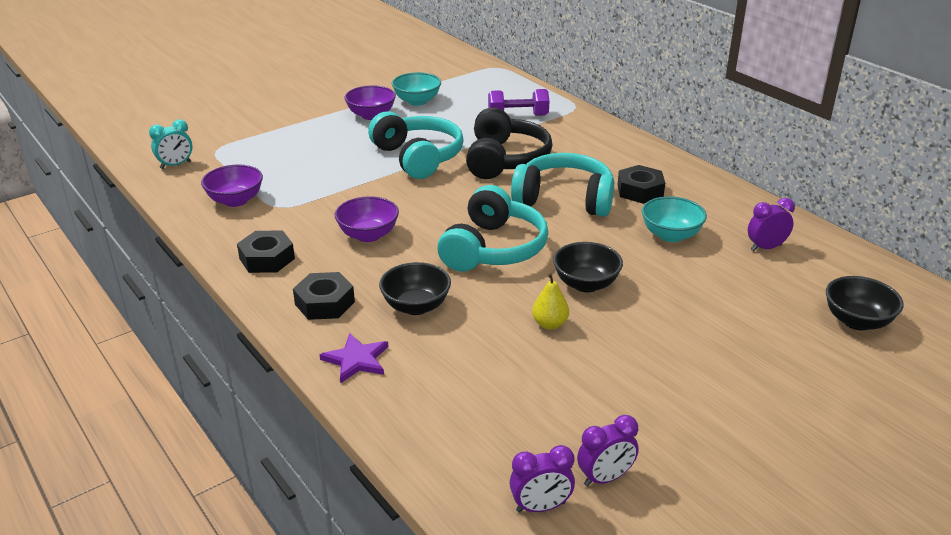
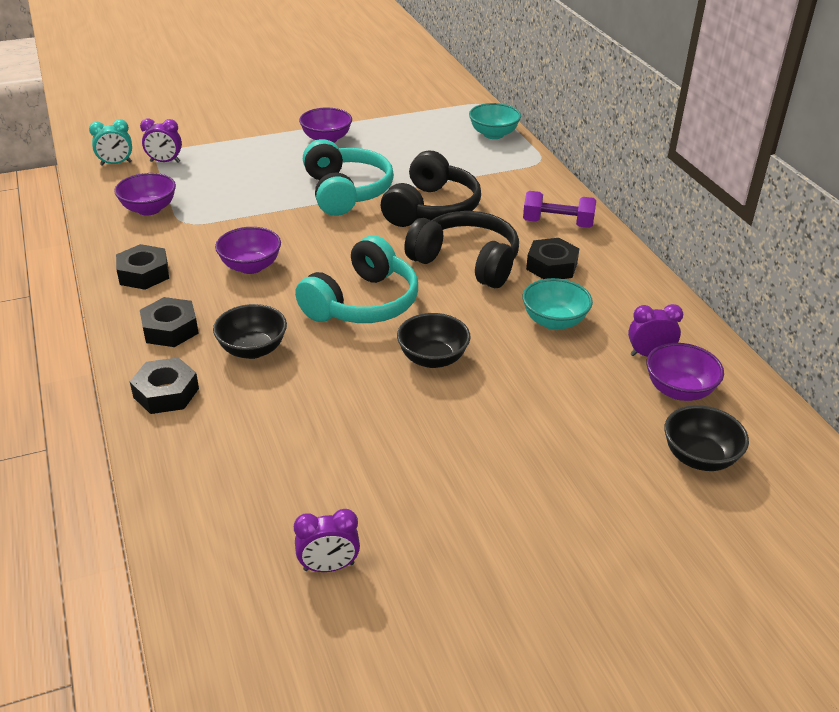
camera: 15 degrees right, 5 degrees up
(356, 360) = (166, 393): purple star -> black nut
(417, 101) = (380, 130): turquoise bowl -> turquoise bowl (493, 134)
(518, 116) = (473, 162): purple dumbbell -> purple dumbbell (557, 223)
(540, 507) = (249, 581): purple clock -> purple clock (165, 162)
(550, 324) = (371, 394): yellow pear -> none
(564, 199) = (466, 262): turquoise headphones -> black headphones
(807, 271) = (679, 390): none -> purple bowl

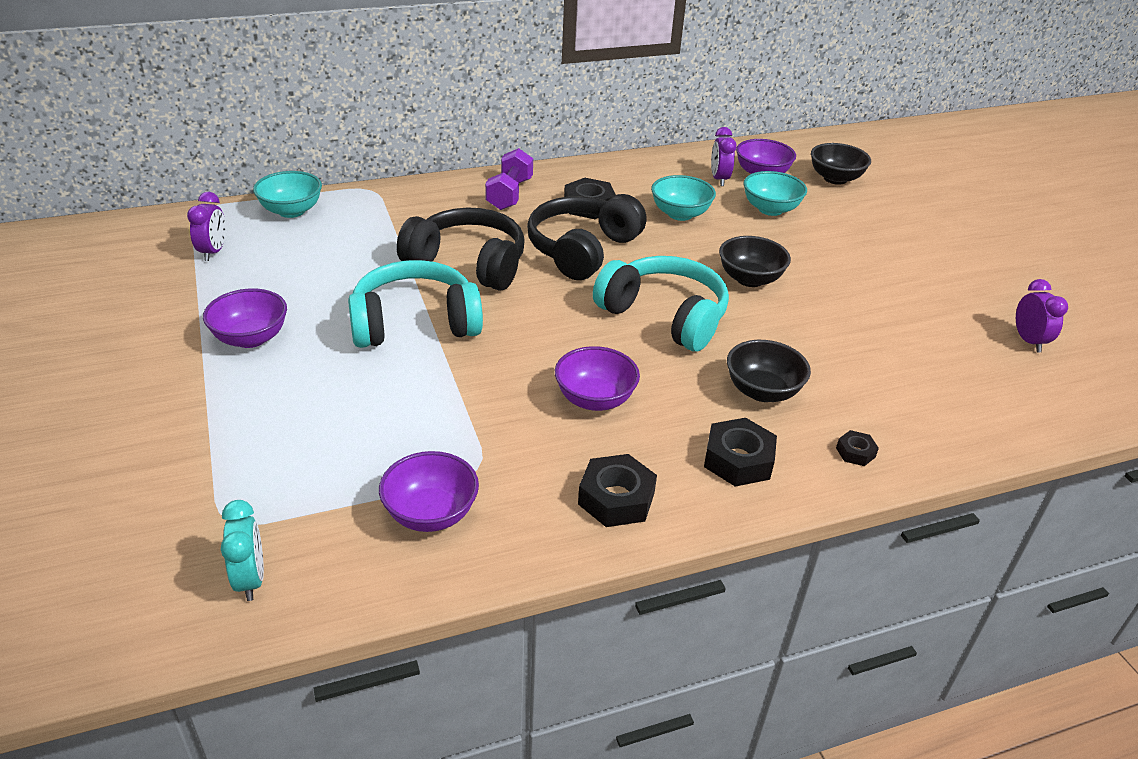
camera: 90 degrees left, 0 degrees up
(165, 162) = (266, 511): purple clock -> purple clock (213, 252)
(166, 393) = (855, 452): black nut -> black nut, size x0.53
(589, 388) = (770, 209): none -> turquoise bowl

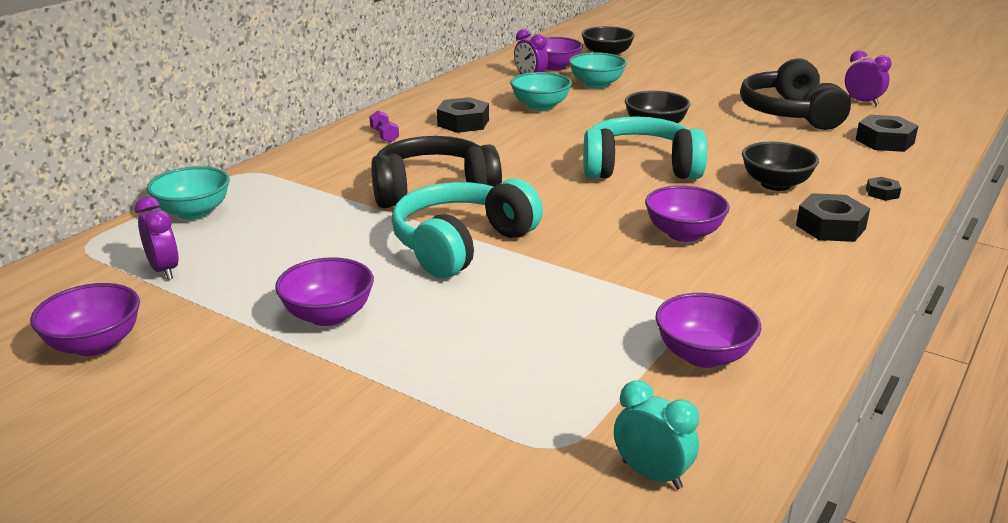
camera: 35 degrees left, 10 degrees down
(109, 291) = (95, 344): none -> purple bowl
(509, 194) = (384, 136): purple dumbbell -> purple dumbbell, size x0.56
(583, 250) = (509, 151): black headphones -> black headphones (790, 113)
(616, 498) = (803, 283): black nut -> black nut (884, 141)

